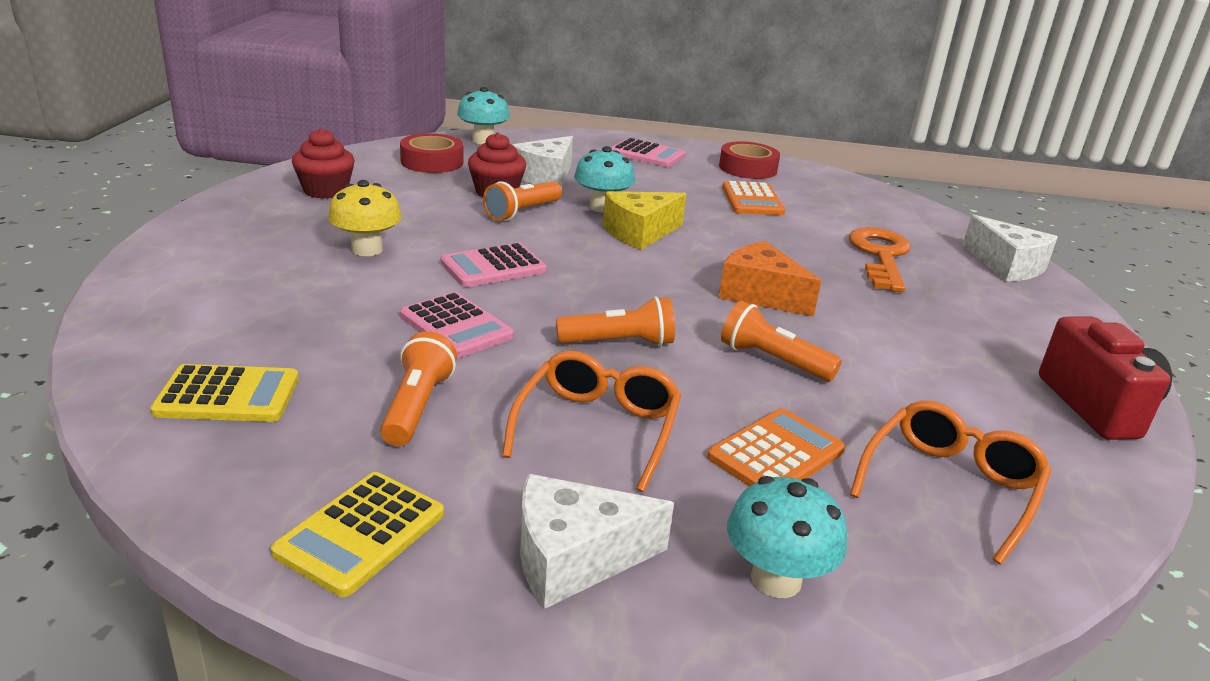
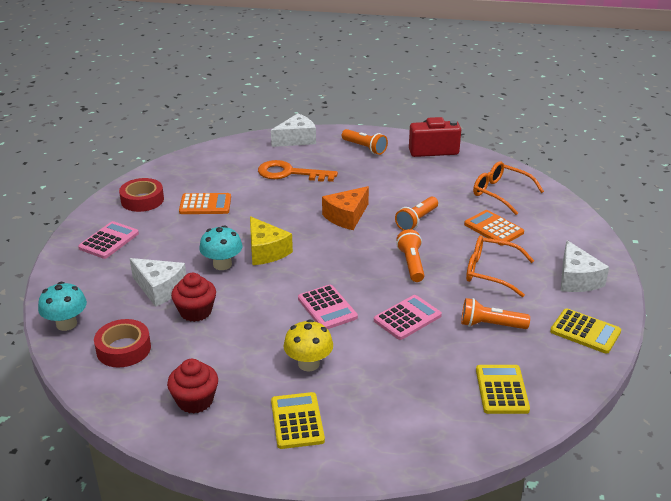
camera: 85 degrees left, 5 degrees up
(256, 238) = (297, 421): none -> yellow calculator
(522, 212) = (234, 299): orange flashlight -> orange flashlight (365, 148)
(776, 579) = (568, 237): turquoise mushroom -> none

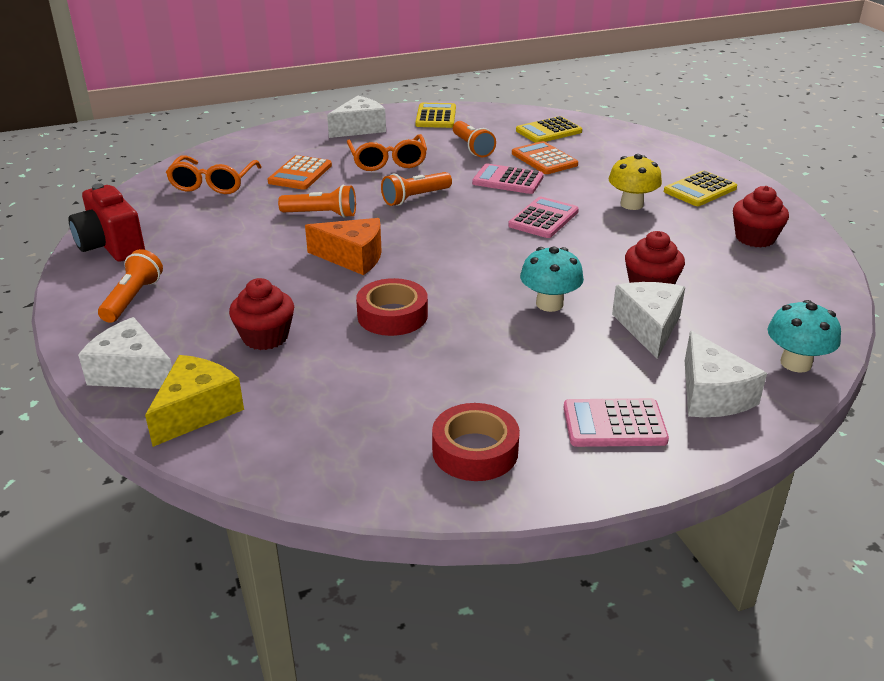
camera: 120 degrees left, 0 degrees up
(86, 279) = (711, 395): none -> white cheese
(123, 349) = (764, 304): red tape -> red tape (392, 315)
(205, 205) = (427, 377): orange calculator -> orange calculator (544, 159)
(266, 251) = (487, 285): yellow cheese -> yellow cheese (197, 411)
(289, 173) = (265, 337): orange key -> red cupcake

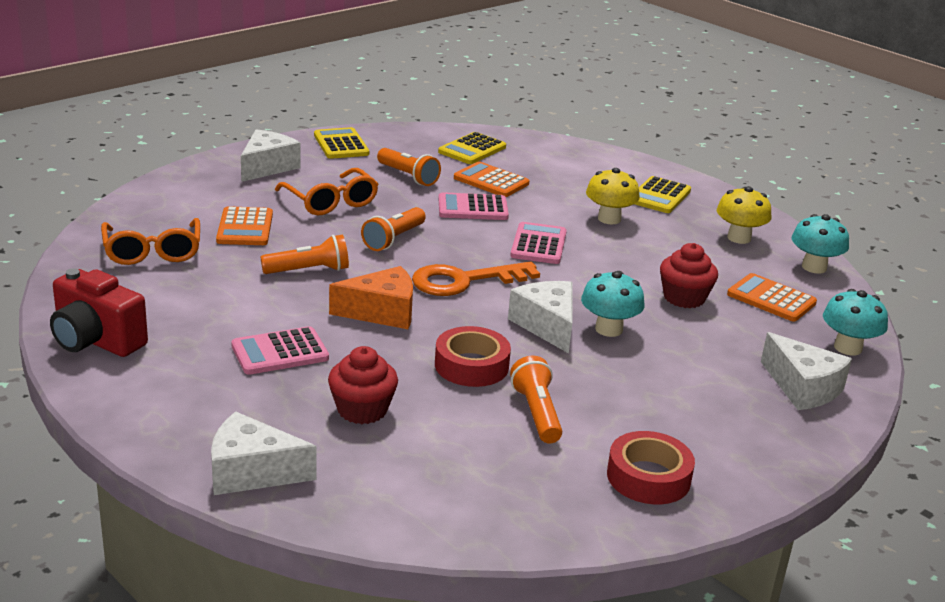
camera: 25 degrees left, 5 degrees down
(133, 298) = (179, 395): orange flashlight -> orange flashlight (536, 413)
(197, 411) = (357, 496): yellow cheese -> none
(447, 241) = (464, 281): none -> orange key
(614, 424) = (745, 429): pink calculator -> pink calculator (280, 352)
(649, 327) = (710, 336): white cheese -> white cheese (547, 325)
(745, 301) = (771, 299): none -> orange calculator
(755, 238) = (739, 238): red cupcake -> yellow mushroom
(818, 277) = (814, 267): none -> turquoise mushroom

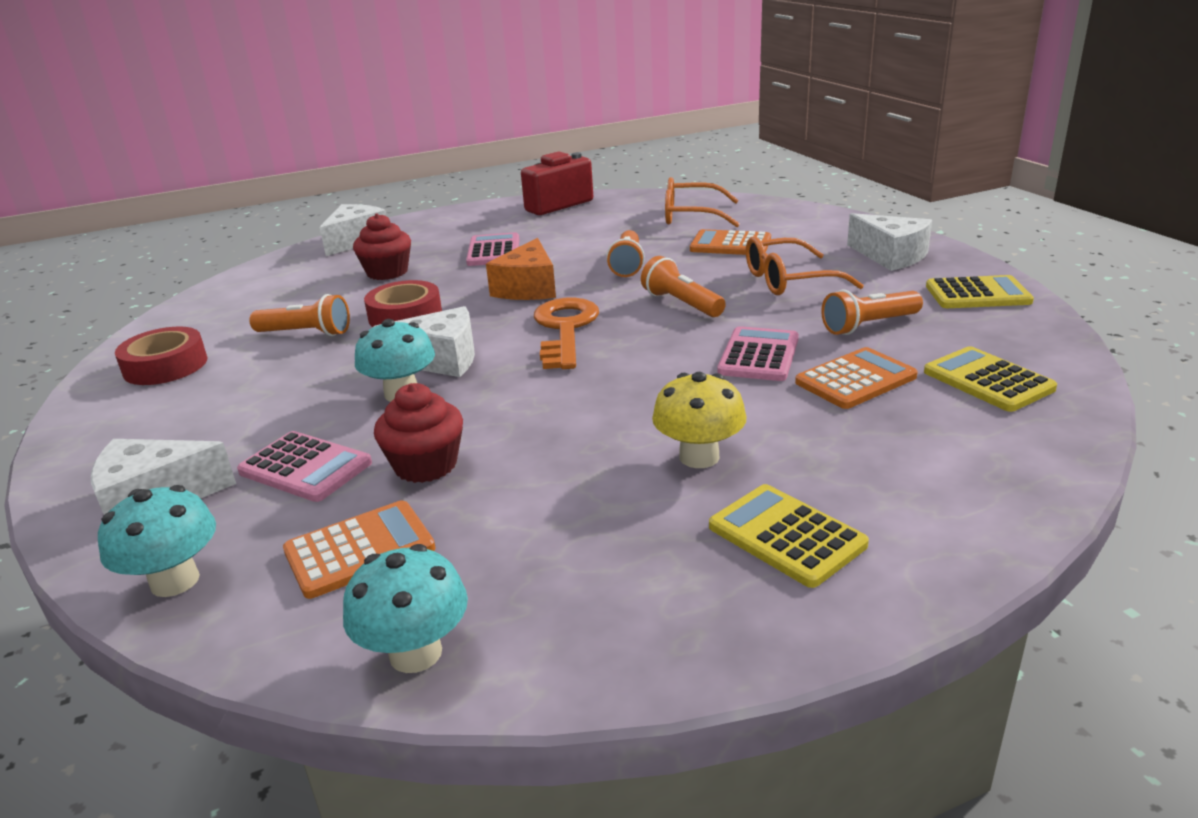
camera: 115 degrees right, 0 degrees up
(538, 244) = (634, 384): pink calculator -> pink calculator (305, 468)
(739, 238) = (578, 587): yellow mushroom -> none

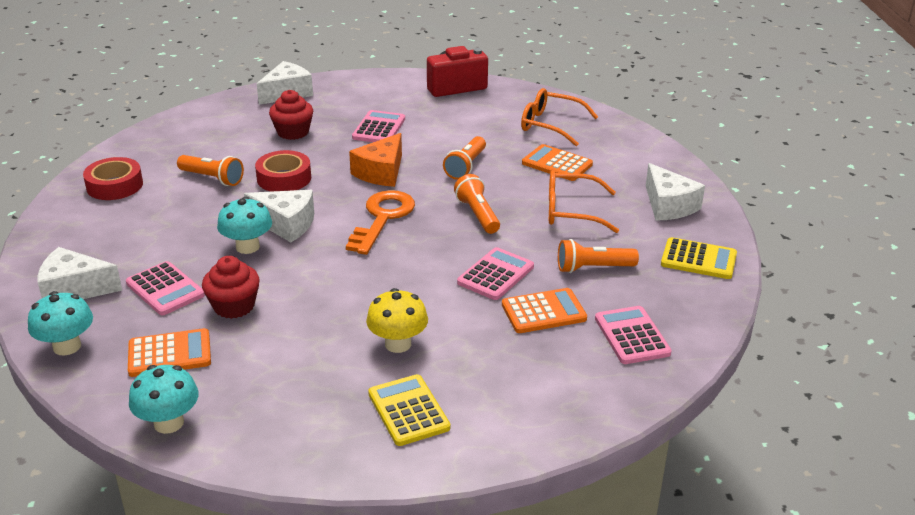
camera: 15 degrees right, 5 degrees up
(988, 380) = (632, 336): yellow calculator -> pink calculator

